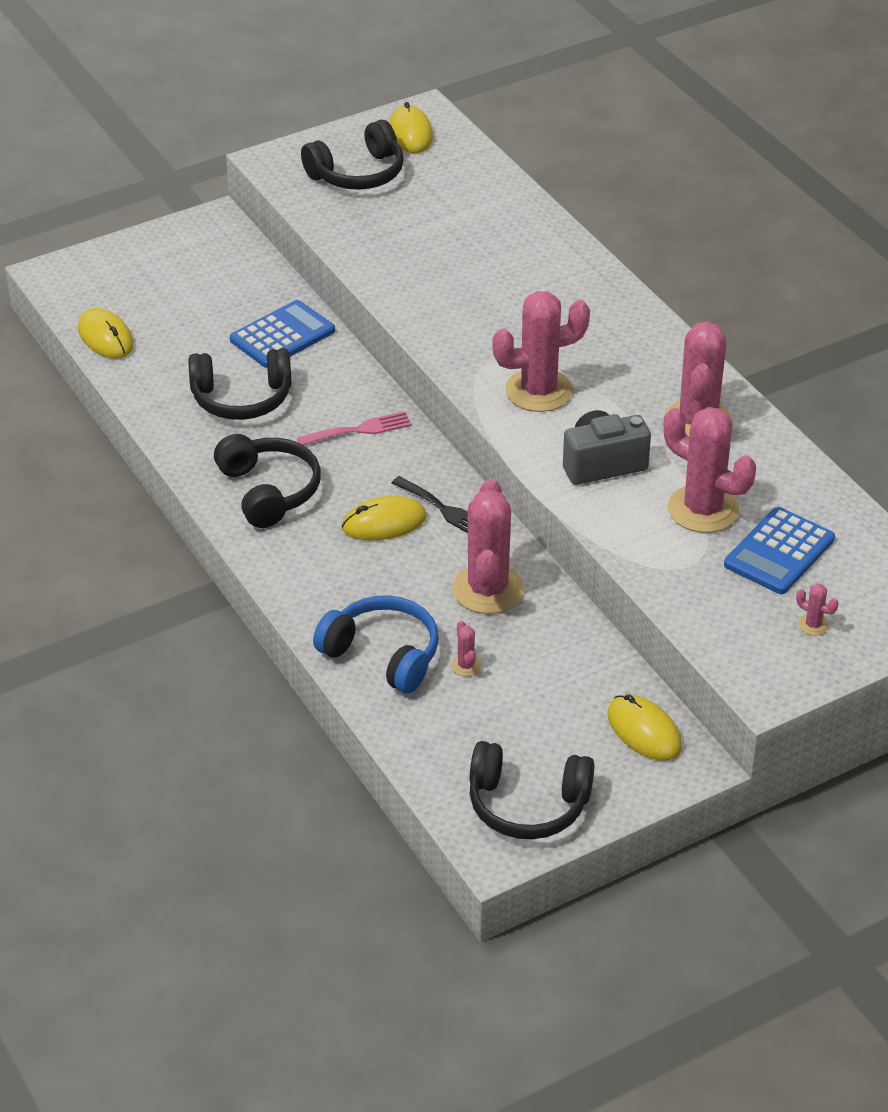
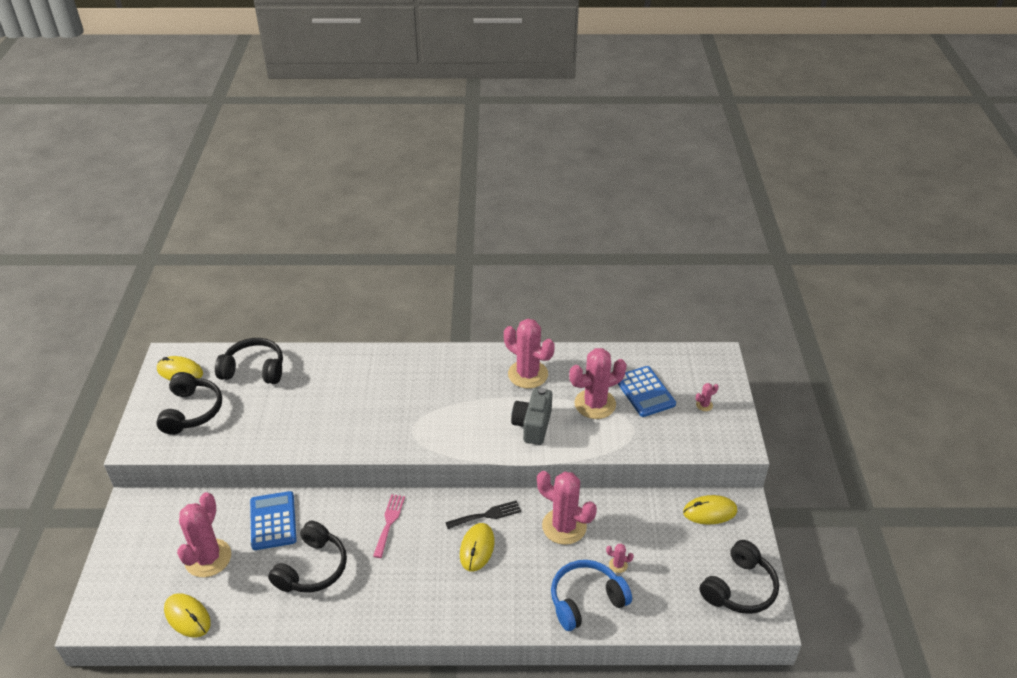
camera: 60 degrees left, 0 degrees up
(106, 337) = (187, 616): yellow mouse -> yellow mouse turned 45 degrees clockwise
(268, 491) = (408, 593): black headphones -> black headphones (254, 370)
(539, 391) = (454, 423): pink cactus -> pink cactus (208, 558)

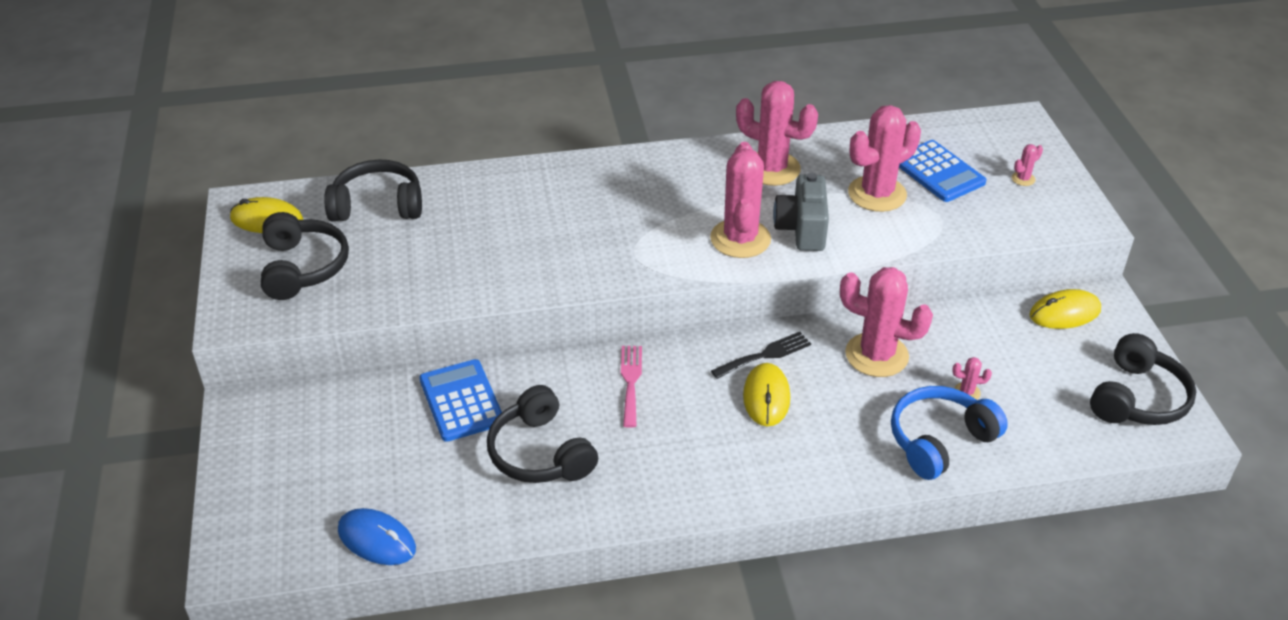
camera: 10 degrees left, 0 degrees up
(187, 616) = (377, 539): yellow mouse -> blue mouse
(208, 558) = (381, 461): pink cactus -> pink cactus (740, 239)
(312, 568) = (540, 453): black headphones -> black headphones turned 135 degrees clockwise

